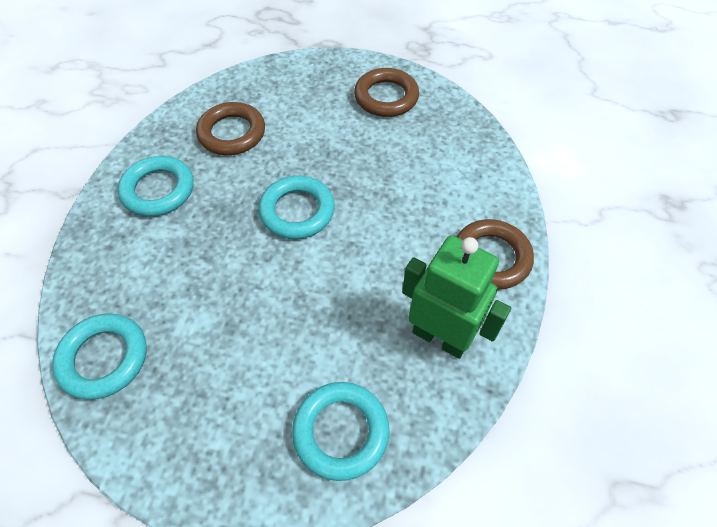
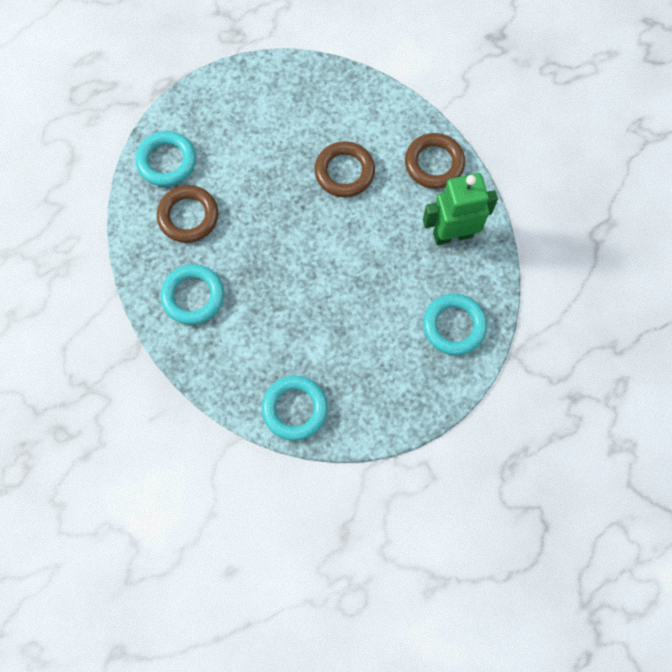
camera: 45 degrees left, 15 degrees up
(297, 211) = (296, 232): turquoise ring -> turquoise ring (167, 161)
(386, 97) = (258, 99): brown ring -> brown ring (344, 172)

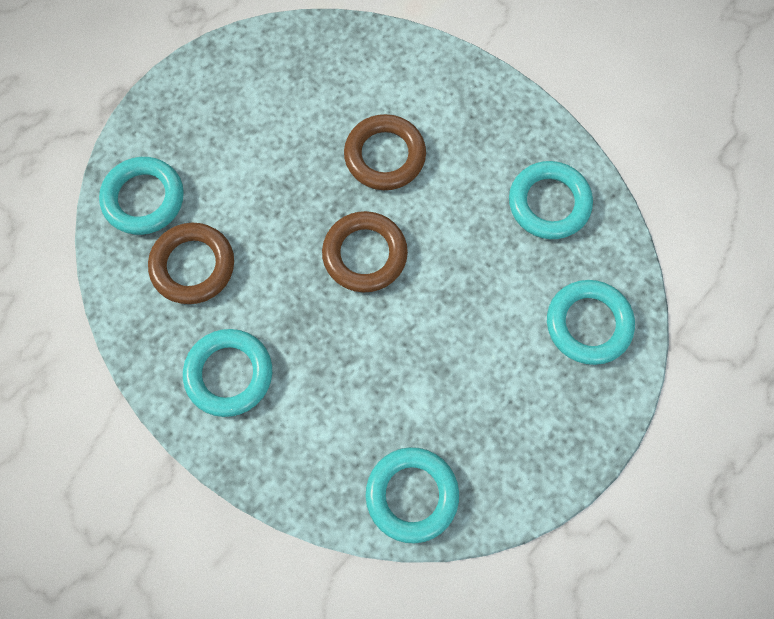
camera: 15 degrees left, 0 degrees up
(434, 163) = (497, 117): brown ring -> brown ring (365, 254)
(452, 234) = (549, 203): green robot -> turquoise ring

